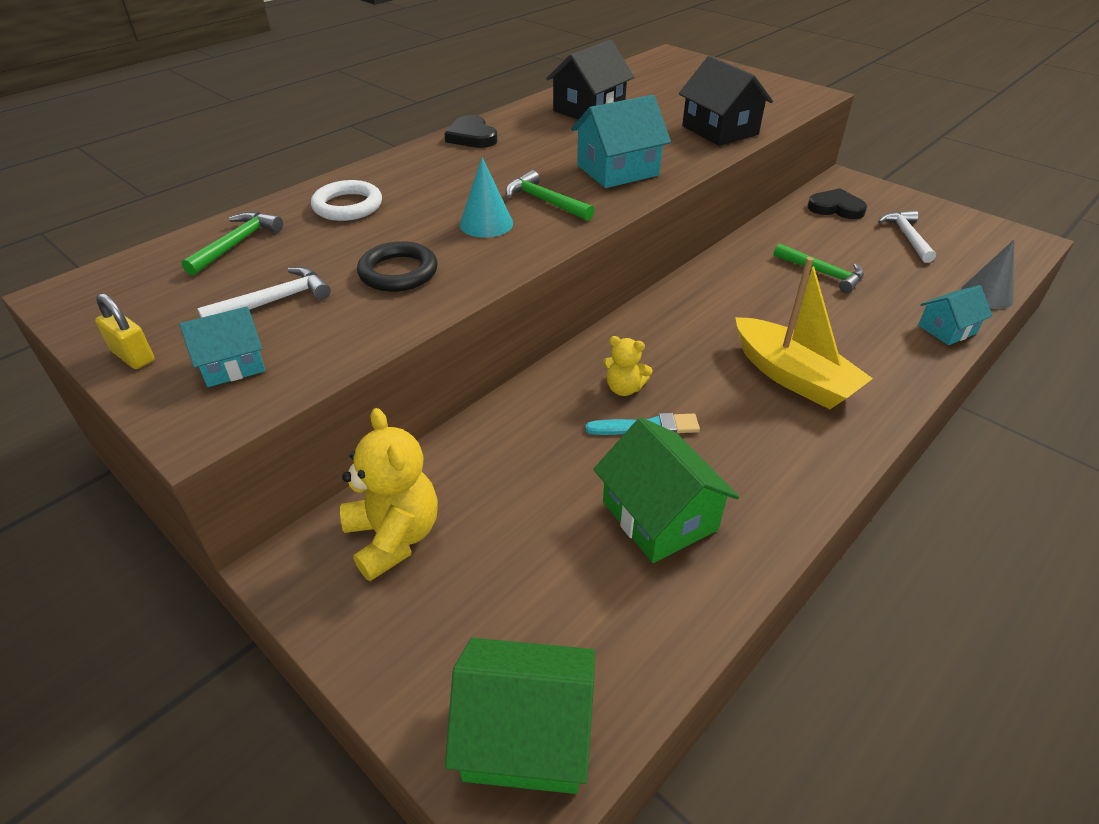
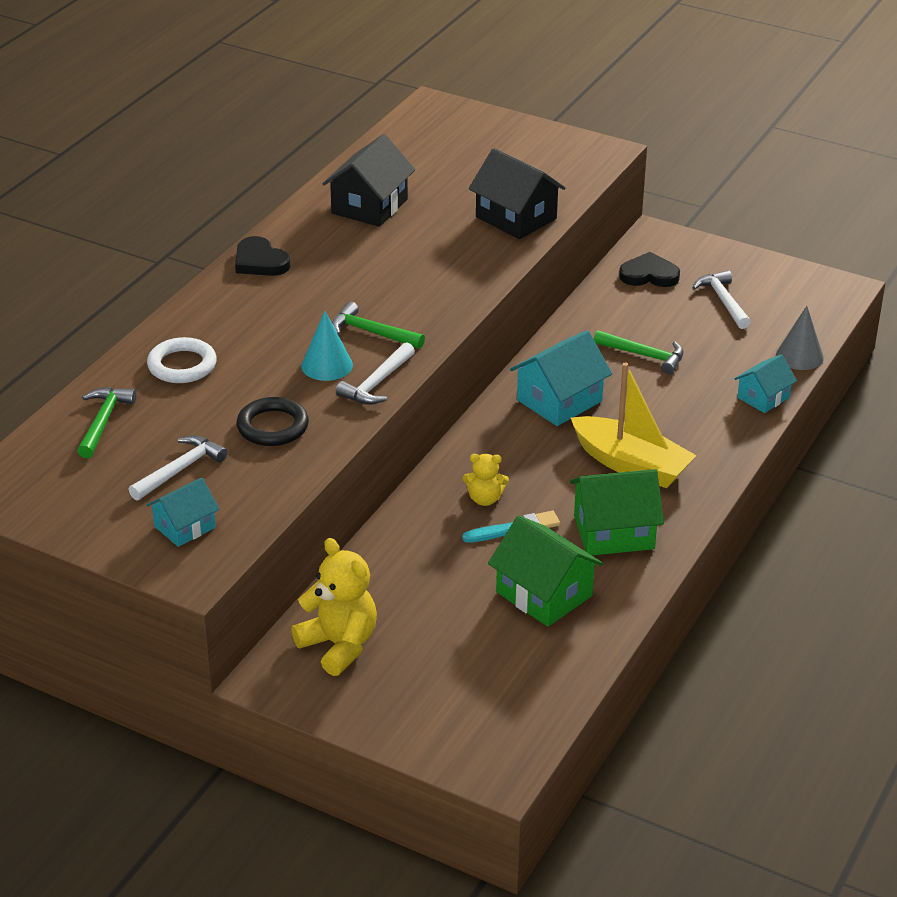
camera: 15 degrees left, 5 degrees down
(133, 356) = (96, 534): yellow padlock -> none
(525, 734) = (490, 739): green house -> green house (613, 532)
(528, 246) = (377, 383): none -> white hammer
(617, 170) = (428, 285): turquoise house -> turquoise house (559, 401)

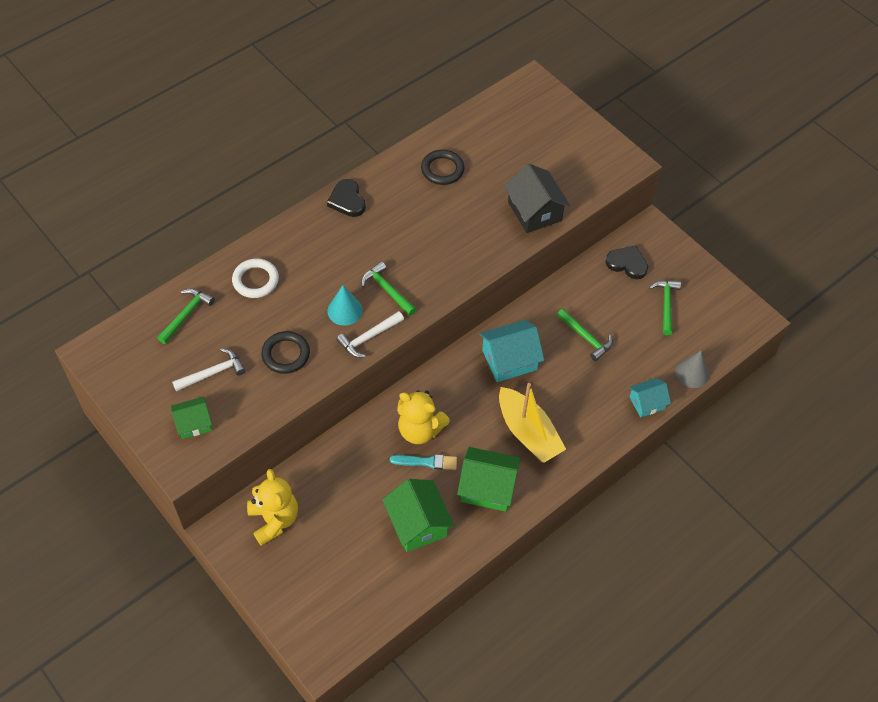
camera: 20 degrees right, 20 degrees up
(185, 527) = (194, 423): turquoise house -> green house
(369, 206) = (442, 169): black house -> black ring
(485, 499) = (420, 430): yellow teddy bear -> yellow teddy bear, size x1.78
(723, 301) = (666, 304): white hammer -> green hammer

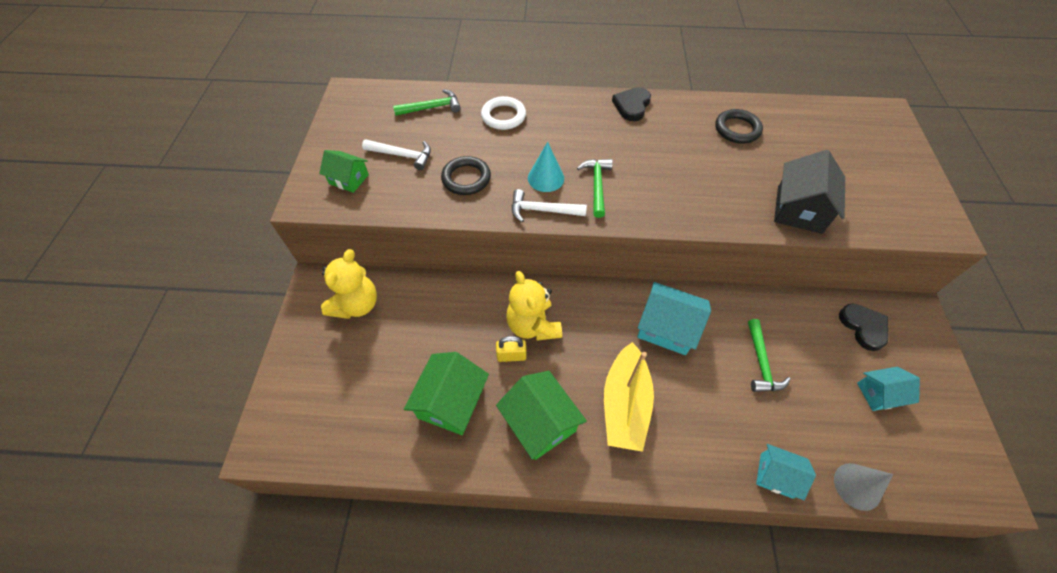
camera: 45 degrees right, 0 degrees up
(426, 462) = (511, 356): turquoise brush -> yellow padlock
(666, 304) = (879, 394): green hammer -> turquoise house

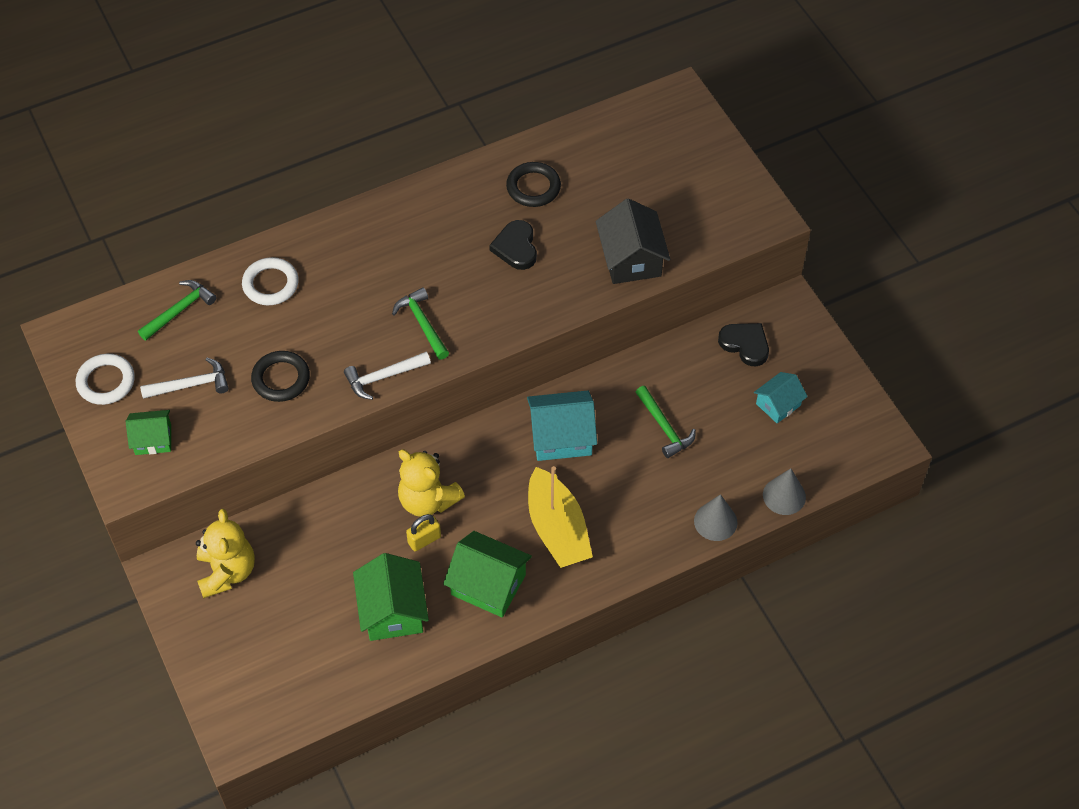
camera: 30 degrees left, 0 degrees up
(351, 130) = (106, 382): none -> white ring
(546, 178) = (365, 339): turquoise cone -> none
(632, 106) = (406, 206): black heart -> black heart (516, 247)
(776, 475) = (715, 521): turquoise house -> grey cone

